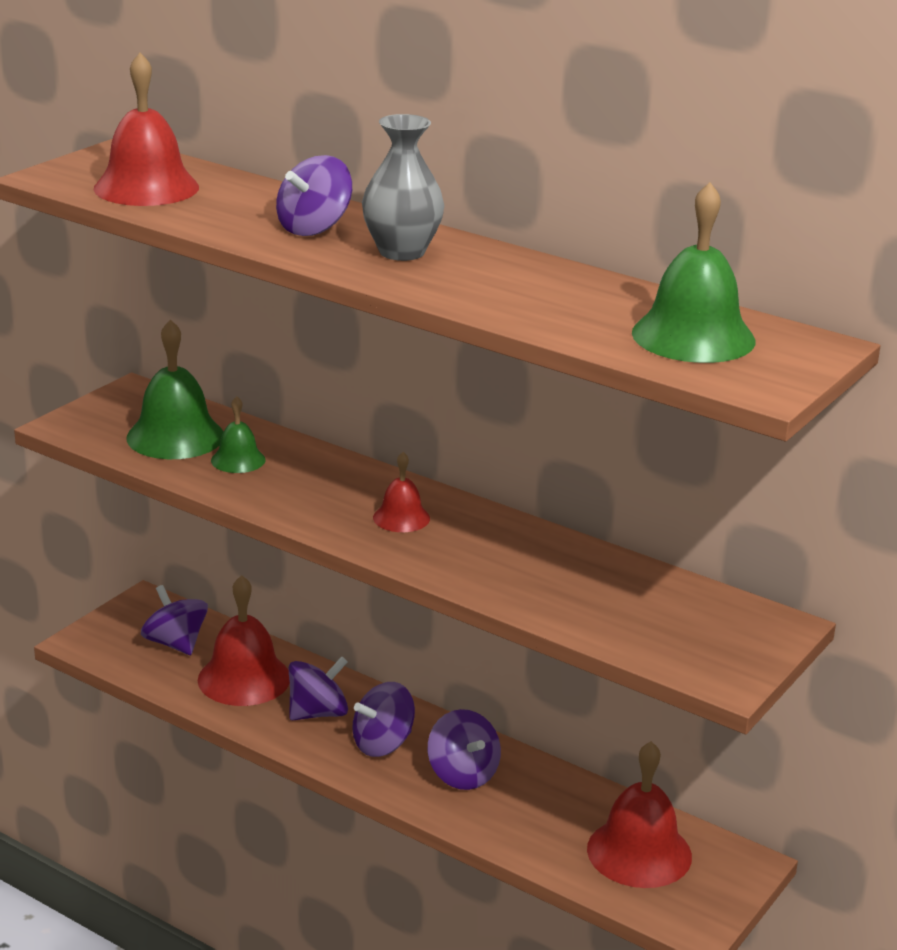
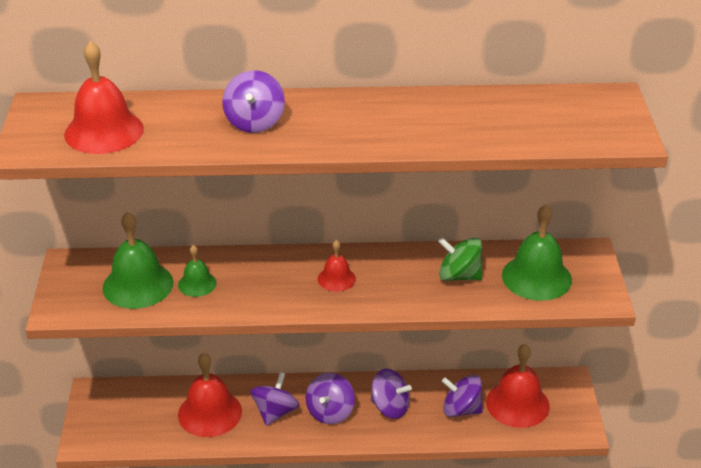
camera: 35 degrees left, 10 degrees up
(175, 643) = (143, 411): purple spinning top -> purple spinning top (461, 409)
(402, 252) = (329, 120): grey vase -> none
(559, 576) = (459, 276): none -> green spinning top
(693, 336) = (554, 117): green bell -> green bell (536, 277)

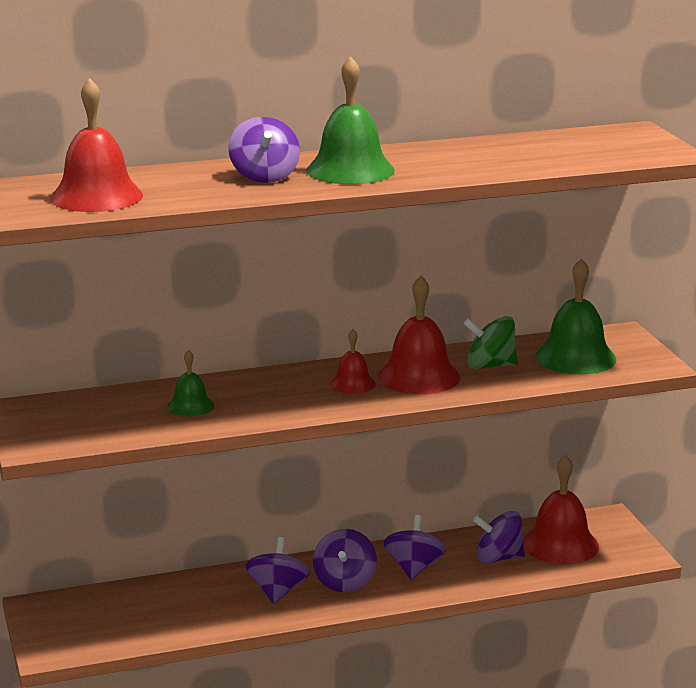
camera: 15 degrees left, 15 degrees down
(138, 285) = (119, 415): green bell -> green bell (350, 170)
(210, 413) = (196, 603): red bell -> red bell (419, 376)
(390, 407) = (414, 568): purple spinning top -> purple spinning top turned 90 degrees counterclockwise

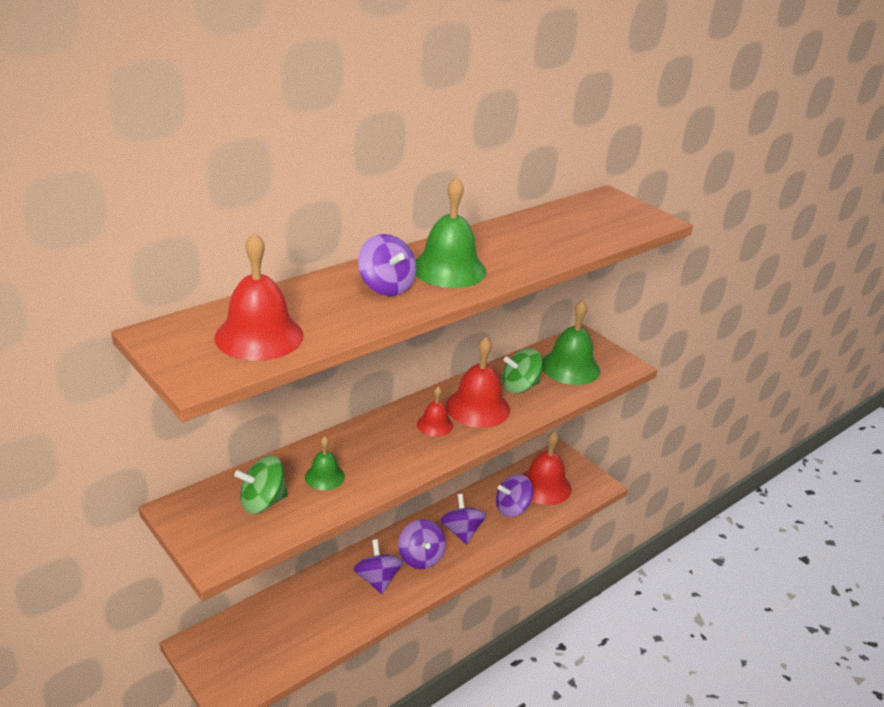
camera: 25 degrees left, 10 degrees up
(109, 415) = (262, 502): none -> green spinning top

